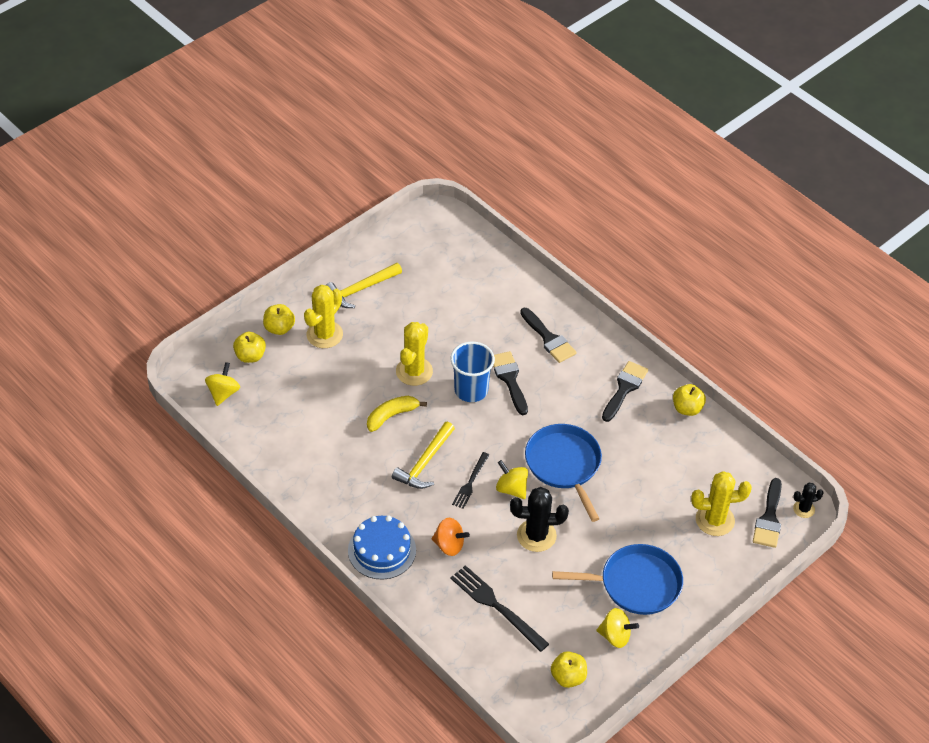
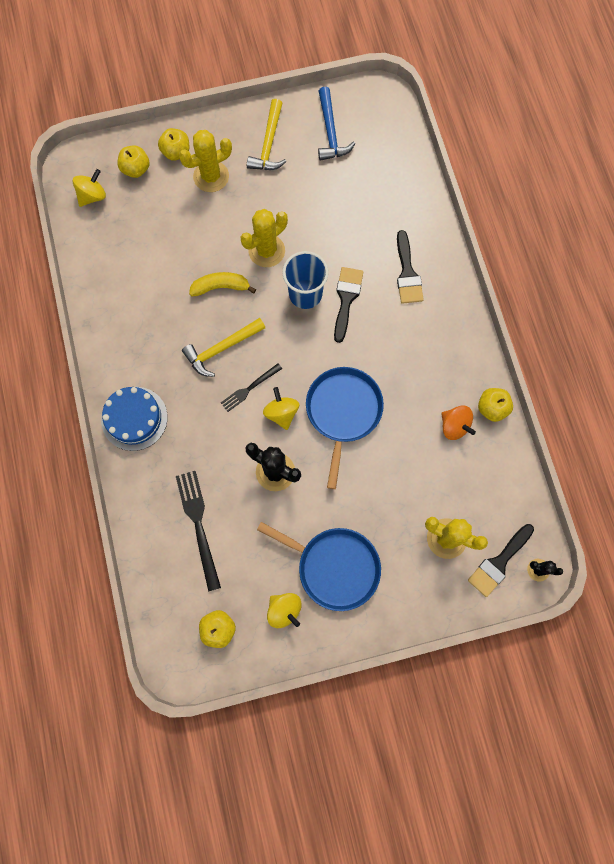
camera: 30 degrees right, 25 degrees up
(360, 289) = (269, 144): yellow hammer -> yellow hammer turned 75 degrees counterclockwise
(410, 259) = (330, 132): none -> blue hammer
(449, 545) = (194, 443): orange spinning top -> orange spinning top (454, 426)
(624, 388) = (446, 359): black brush -> none

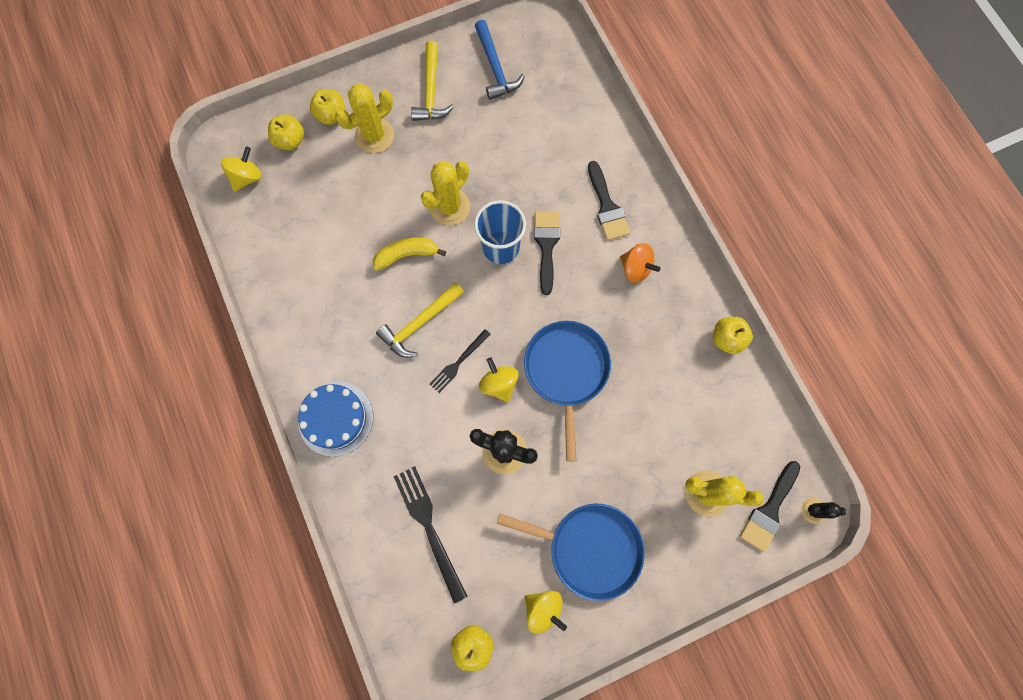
camera: 10 degrees left, 0 degrees up
(454, 426) = (690, 366): orange spinning top -> orange spinning top (635, 268)

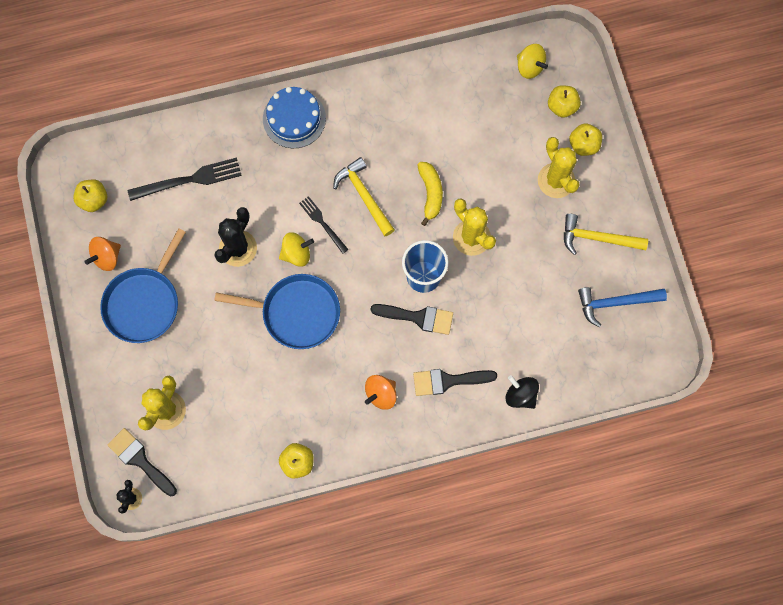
camera: 100 degrees right, 0 degrees up
(543, 609) = (107, 257): yellow spinning top -> orange spinning top
(606, 138) = (520, 395): none -> black spinning top

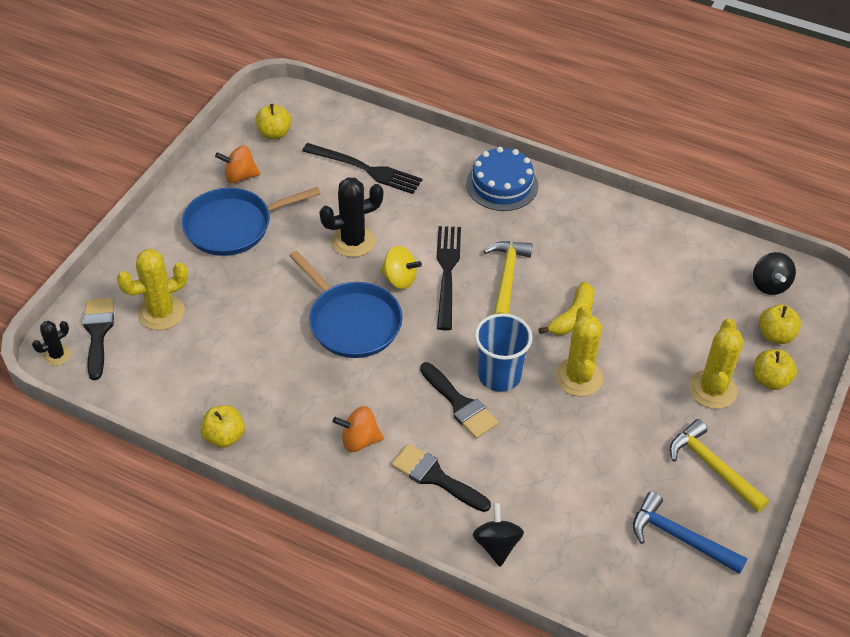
camera: 40 degrees right, 25 degrees down
(322, 223) = (447, 272): black fork -> black fork, size x1.64
(529, 67) = (770, 285): yellow spinning top -> black spinning top

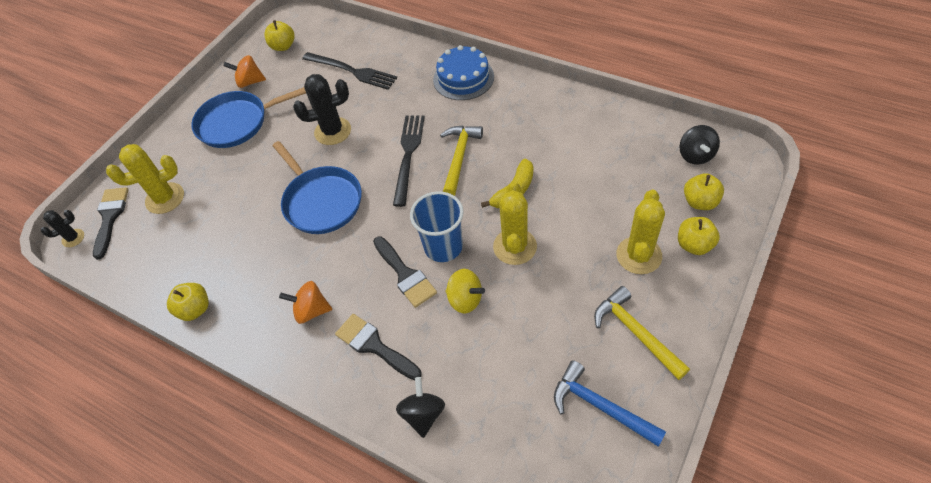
camera: 10 degrees right, 5 degrees up
(400, 279) = (367, 162): yellow spinning top -> yellow spinning top (465, 299)

